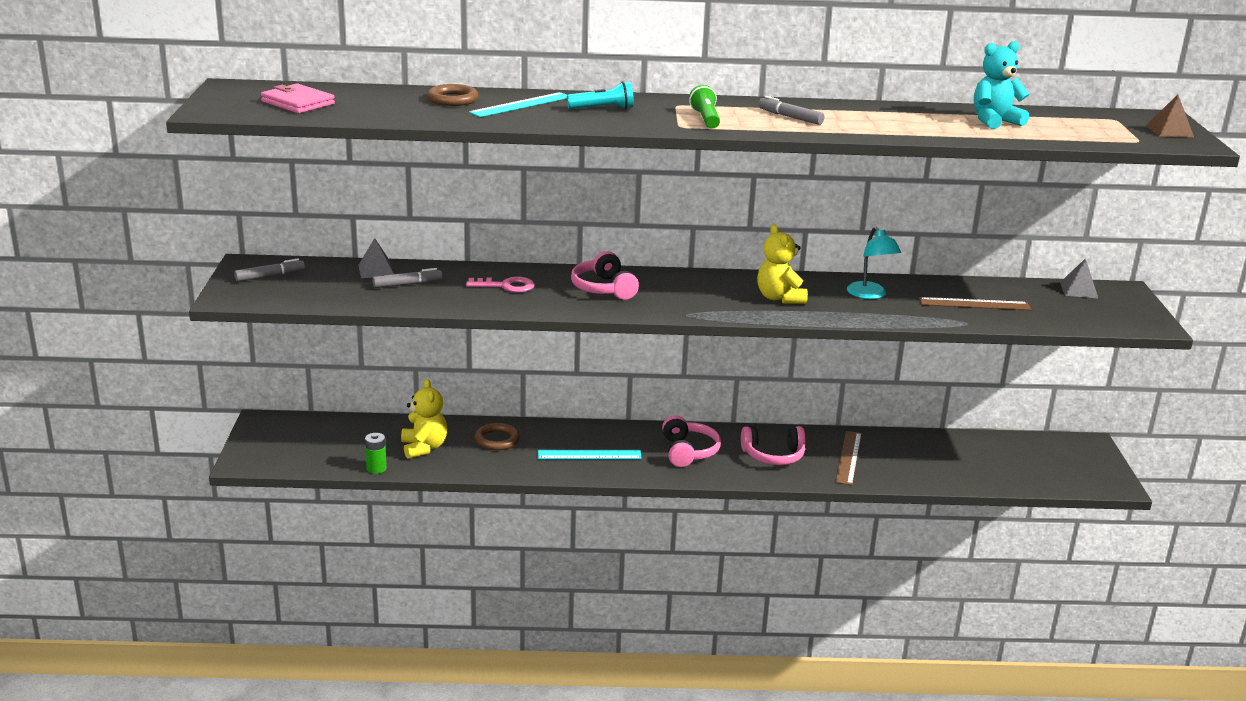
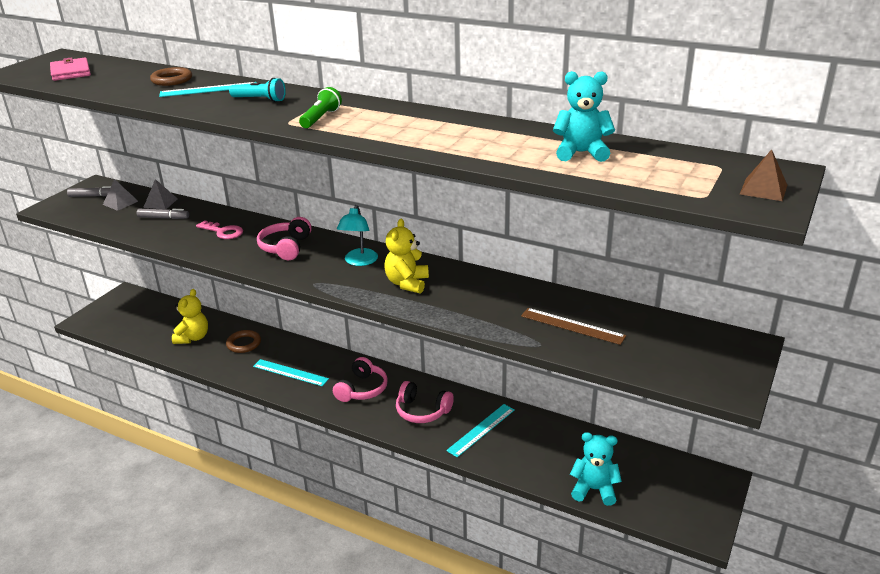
camera: 30 degrees right, 5 degrees up
(376, 468) = (148, 346): green battery -> none
(790, 117) = (394, 125): grey marker -> none
(848, 457) = (481, 430): brown ruler -> turquoise ruler
(870, 295) = (487, 296): turquoise lamp -> turquoise lamp (359, 261)
(999, 478) = (594, 489): none -> turquoise teddy bear
(1078, 290) = (698, 333): grey pyramid -> grey pyramid (120, 203)

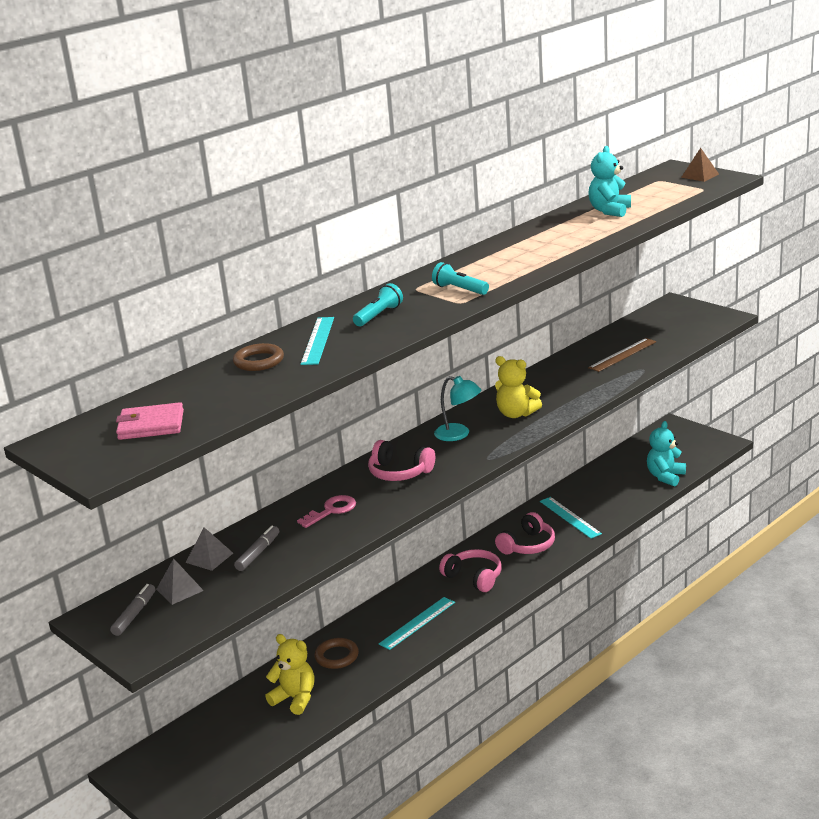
camera: 70 degrees left, 5 degrees down
(321, 118) = (459, 290): green flashlight -> turquoise flashlight

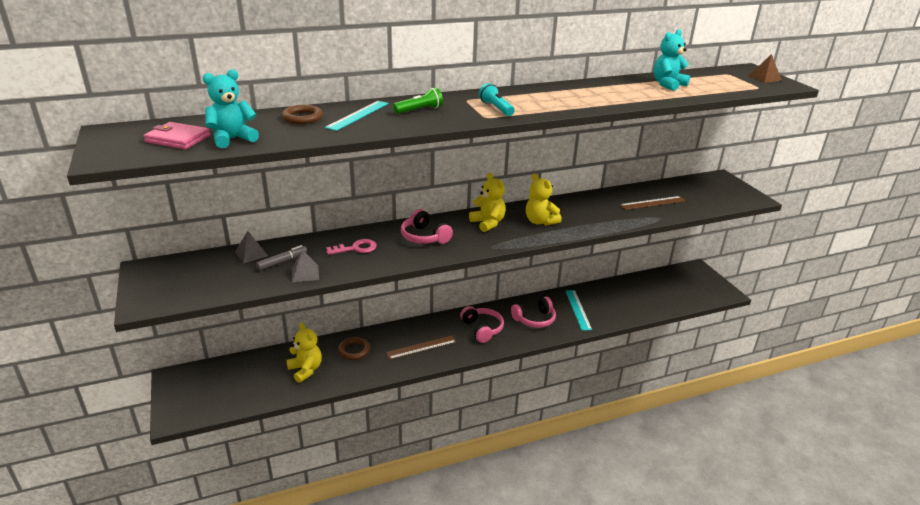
camera: 20 degrees right, 5 degrees up
(134, 614) = (169, 276): grey marker -> none
(179, 590) = (211, 269): grey pyramid -> grey pyramid (305, 273)
(379, 315) = (419, 110): turquoise flashlight -> green flashlight
(417, 623) = (421, 347): turquoise ruler -> brown ruler
(459, 434) = (488, 223): turquoise lamp -> yellow teddy bear
(665, 477) = (667, 304): turquoise teddy bear -> turquoise teddy bear (232, 139)

